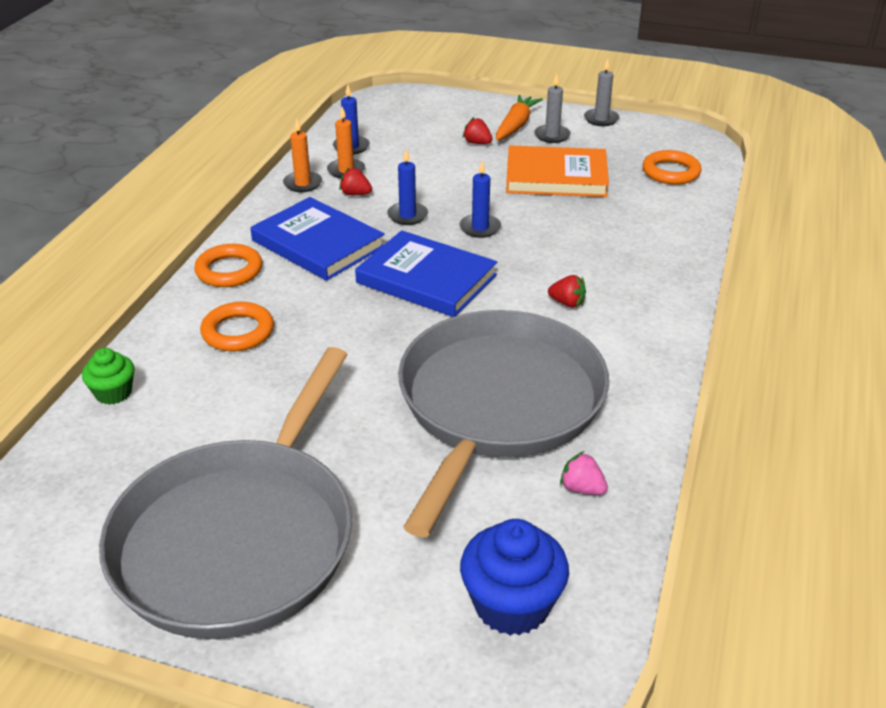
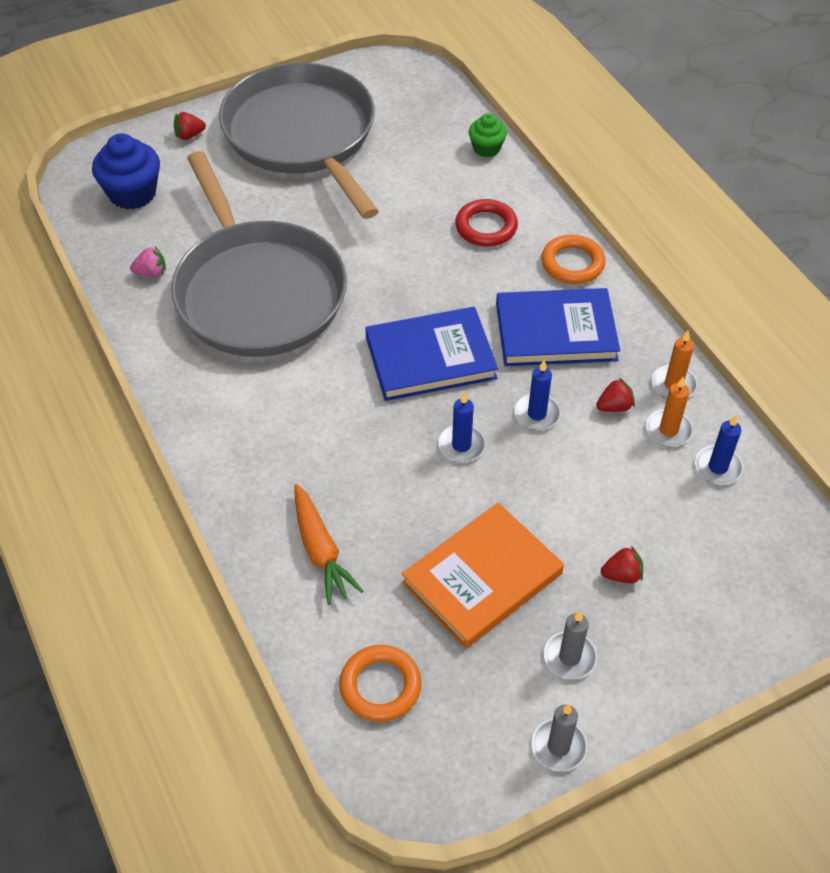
camera: 135 degrees right, 15 degrees up
(238, 332) = (486, 227): orange ring -> red ring
(516, 125) = (627, 645): orange carrot -> orange carrot (321, 550)
(567, 303) = (300, 411): red strawberry -> red strawberry (189, 135)

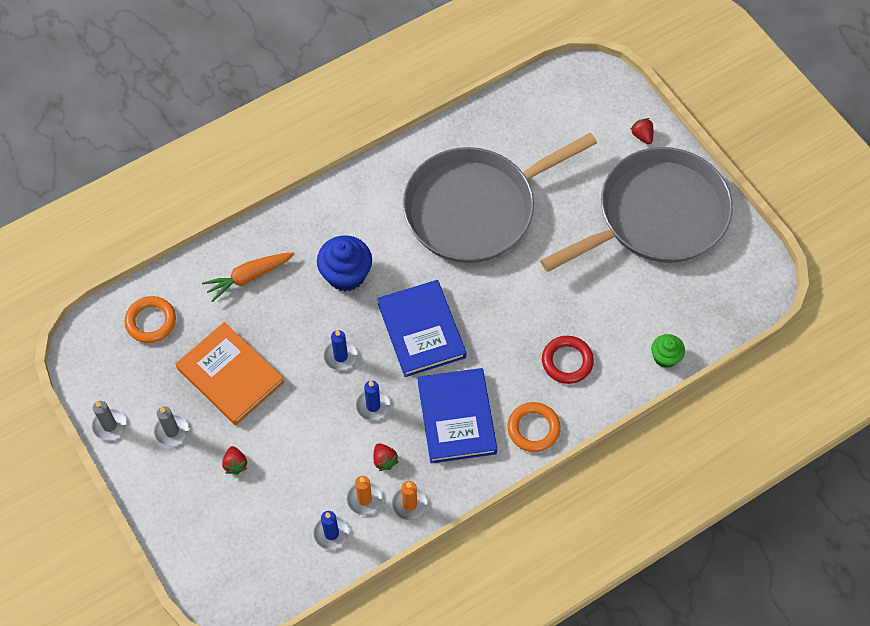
camera: 85 degrees right, 10 degrees up
(132, 193) = (568, 110): blue cupcake -> blue cupcake (346, 274)
(151, 273) = (486, 138): pink strawberry -> none

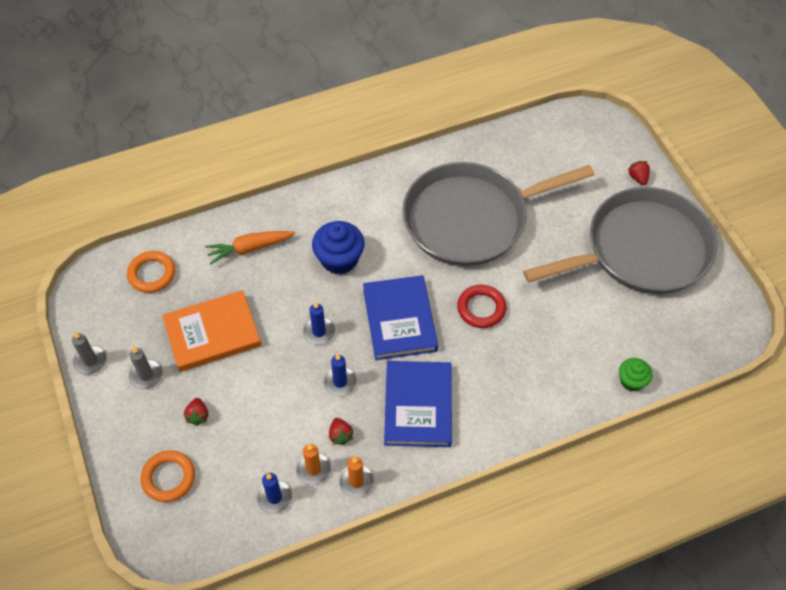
camera: 10 degrees right, 5 degrees down
(230, 375) = (212, 333): orange book -> orange book turned 75 degrees counterclockwise
(533, 429) = (491, 428): orange ring -> orange ring (168, 478)
(567, 361) = (534, 370): red ring -> red ring (481, 308)

